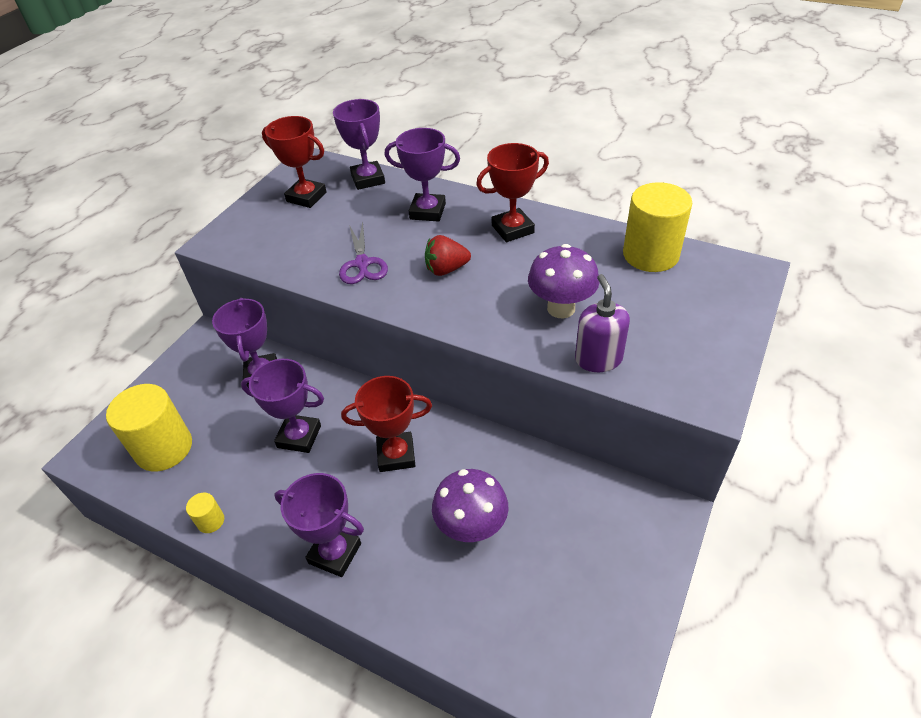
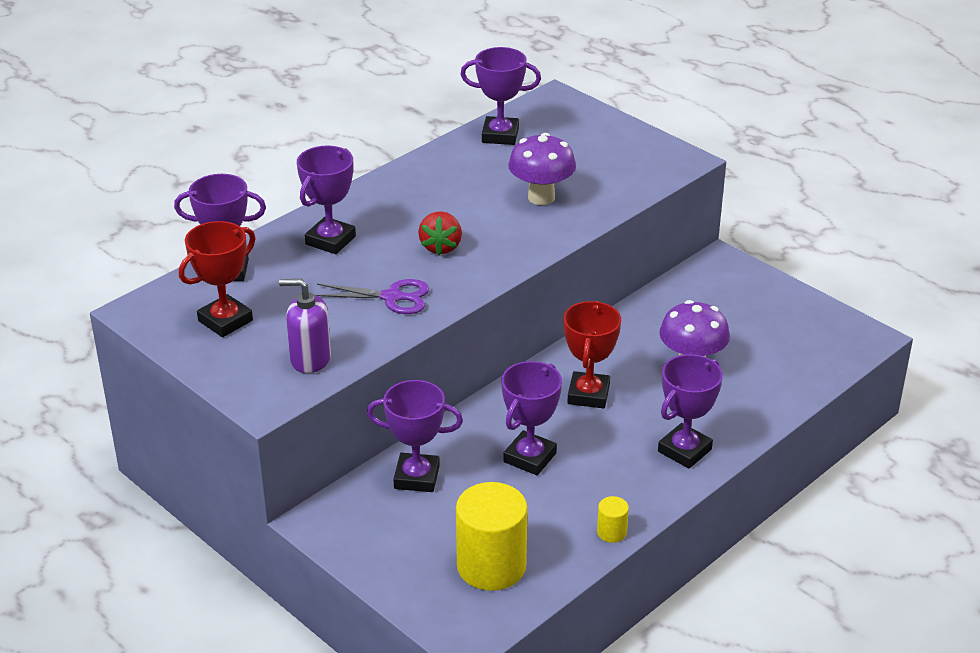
camera: 75 degrees left, 10 degrees down
(512, 229) = (405, 196): red trophy -> none
(598, 359) = (614, 195): purple soap dispenser -> purple soap dispenser (310, 359)
(650, 255) = (500, 135): yellow cylinder -> purple trophy

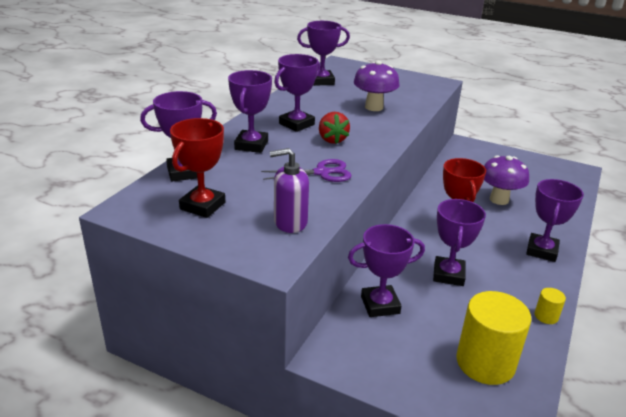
camera: 20 degrees left, 5 degrees down
(411, 213) = (296, 124): none -> purple trophy

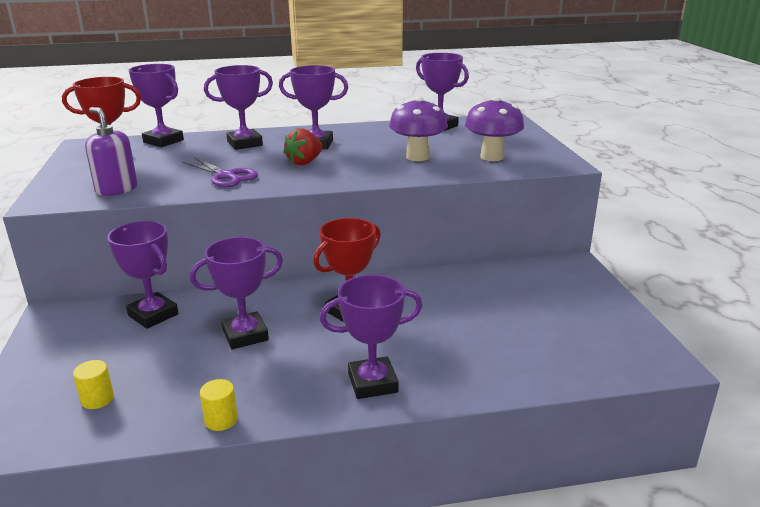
camera: 55 degrees right, 5 degrees down
(485, 363) = (97, 399): yellow cylinder -> yellow cylinder, size x0.44
(499, 199) = (462, 322): purple mushroom -> purple mushroom (492, 157)

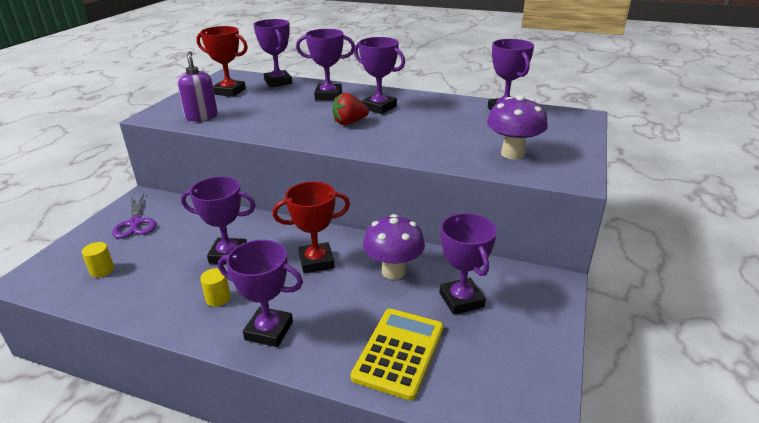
camera: 30 degrees right, 5 degrees up
(153, 315) = (191, 218): purple trophy -> purple trophy (461, 300)
(221, 420) = (148, 317): yellow cylinder -> yellow cylinder (218, 298)
(226, 176) = (280, 122): purple scissors -> purple scissors (135, 223)
(417, 157) = (445, 138): purple mushroom -> purple mushroom (393, 271)
(511, 355) = (399, 352): none -> yellow calculator

